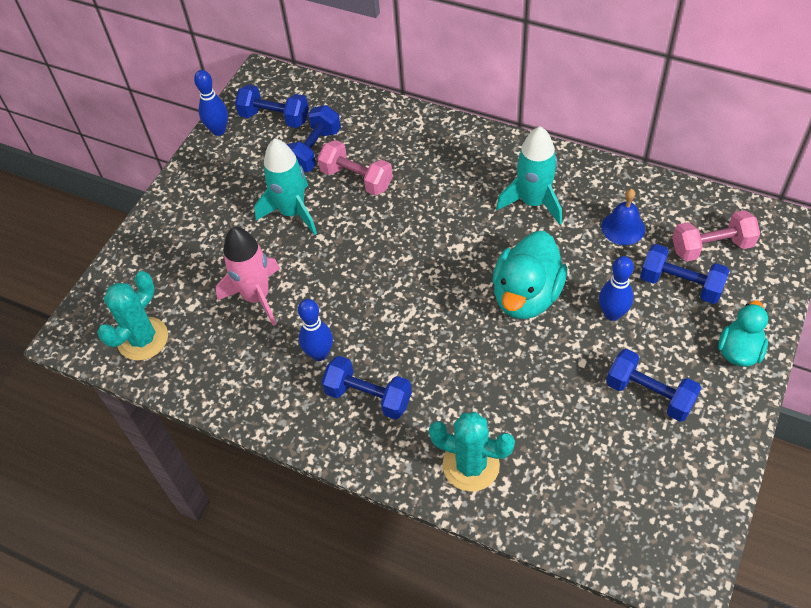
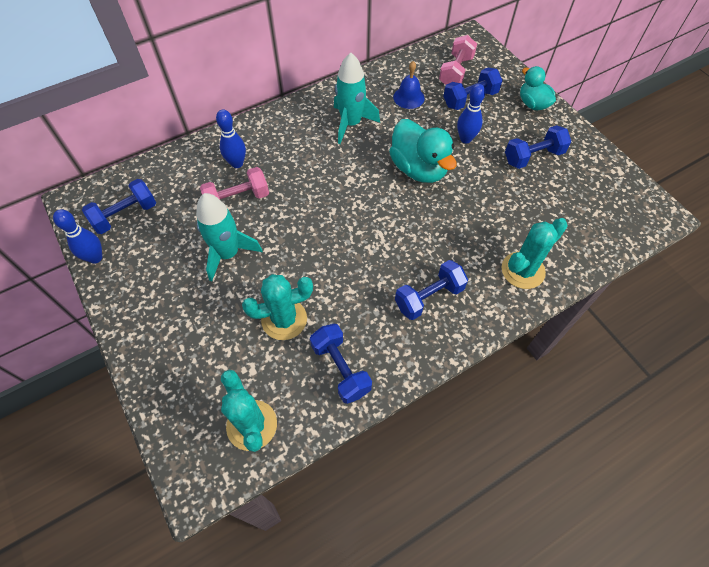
camera: 60 degrees left, 5 degrees up
(257, 297) = (284, 319): pink rocket -> turquoise cactus
(314, 150) = (185, 209): blue dumbbell -> blue dumbbell (340, 369)
(319, 354) = (370, 307): blue bowling pin -> blue bowling pin (237, 163)

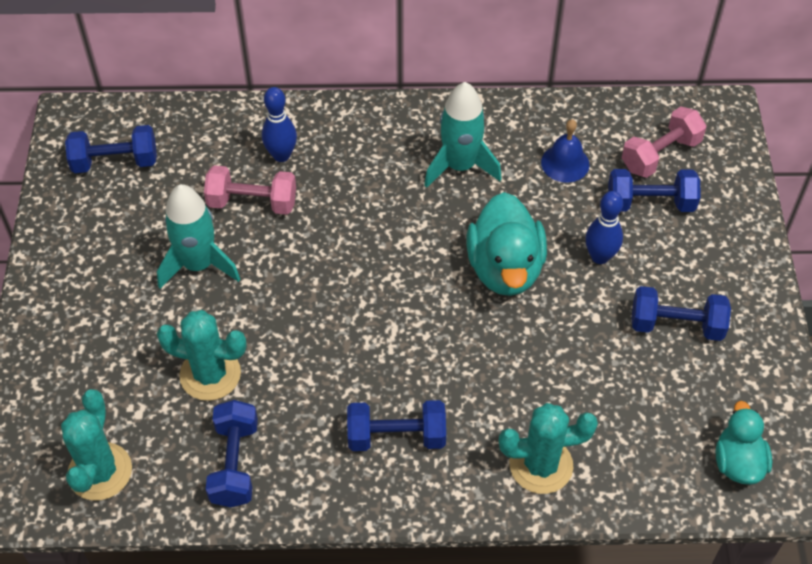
camera: 30 degrees right, 5 degrees down
(95, 258) = (53, 198): blue bowling pin -> none
(532, 104) = (737, 251): turquoise duck -> turquoise duck (738, 462)

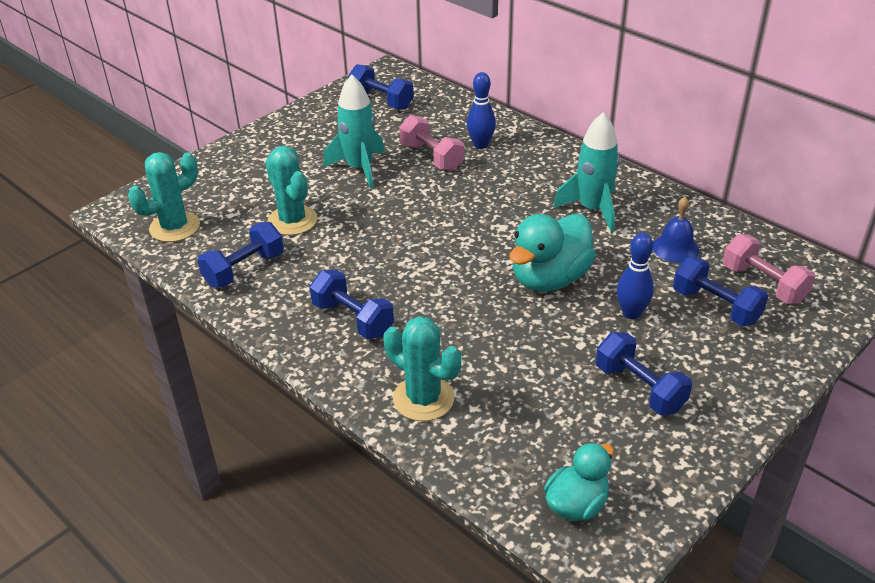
camera: 45 degrees right, 15 degrees down
(660, 154) = (763, 284): pink dumbbell -> pink dumbbell turned 45 degrees clockwise

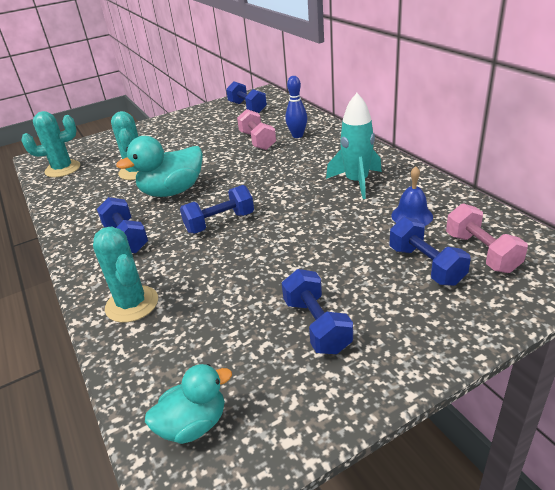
camera: 20 degrees right, 5 degrees down
(244, 269) = (82, 198): blue dumbbell -> blue dumbbell (220, 223)
(359, 168) = (204, 144): turquoise rocket -> none
(549, 278) = (292, 227): turquoise duck -> turquoise duck (172, 191)
(631, 313) = (345, 261): blue bowling pin -> none

